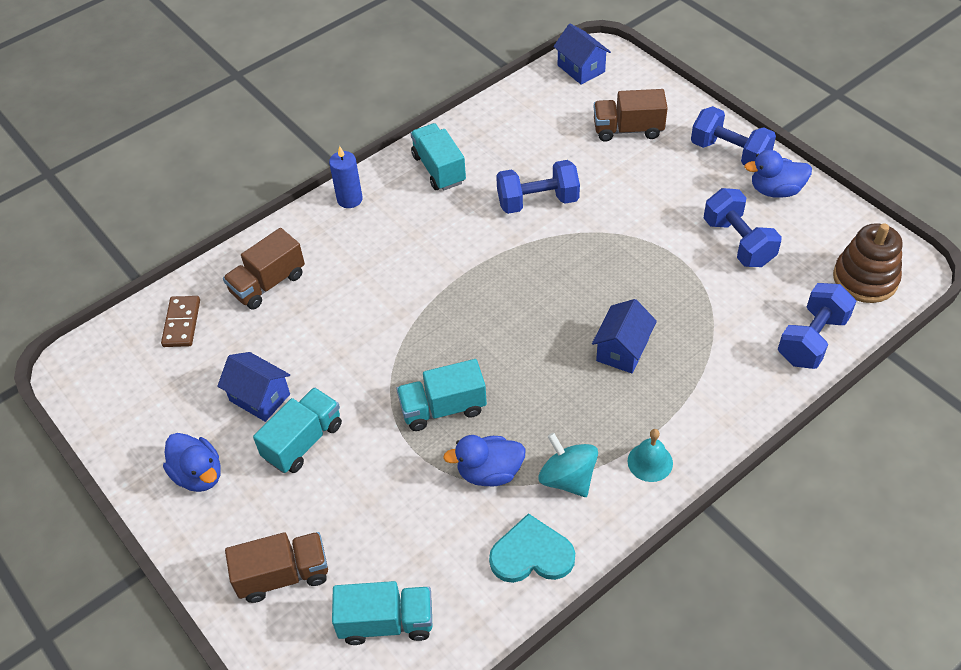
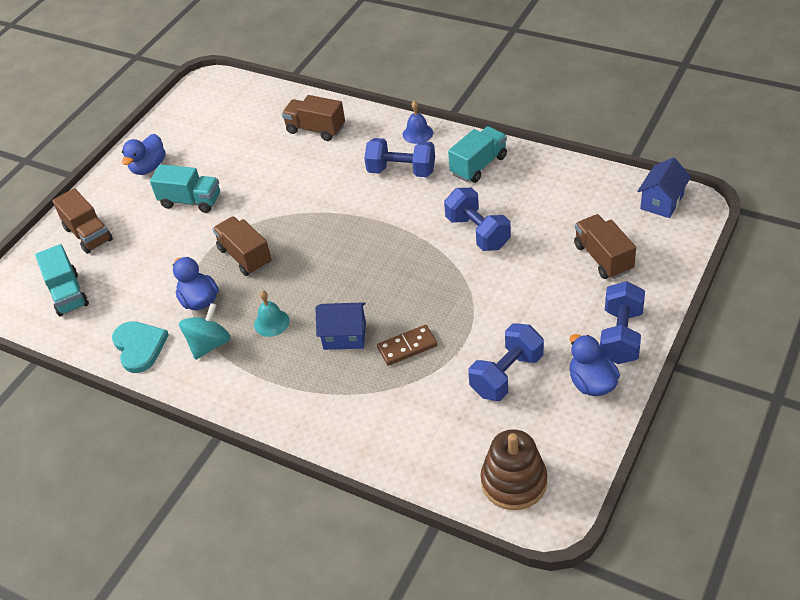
camera: 70 degrees right, 5 degrees down
(182, 323) = (263, 108): brown domino -> brown domino (407, 347)
(260, 397) = (218, 167): blue house -> none
(349, 199) = (417, 133): blue candle -> blue bell
(443, 408) = (245, 256): turquoise truck -> brown truck
(650, 462) = (242, 387): turquoise bell -> turquoise bell (271, 322)
(812, 339) = (417, 459): blue dumbbell -> blue dumbbell (401, 171)

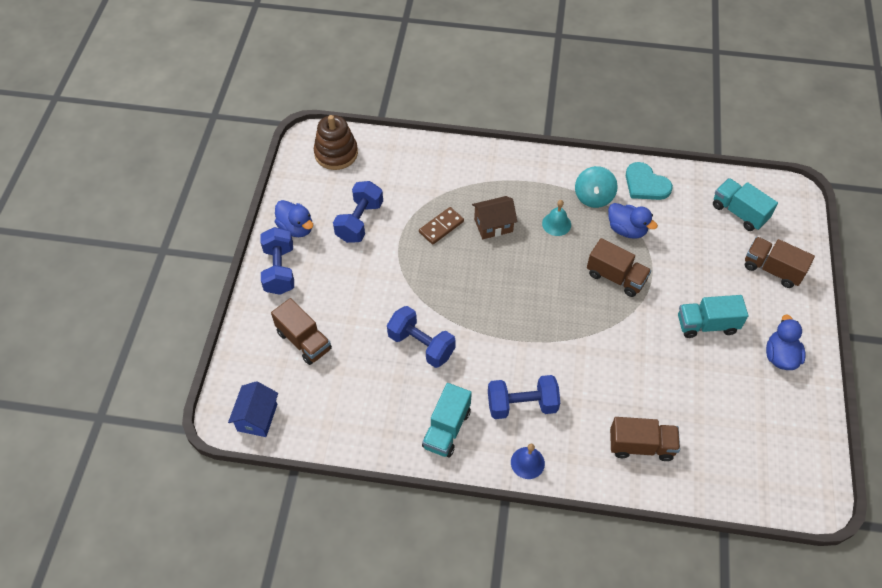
camera: 155 degrees right, 10 degrees up
(344, 336) = (493, 225): blue house -> brown house

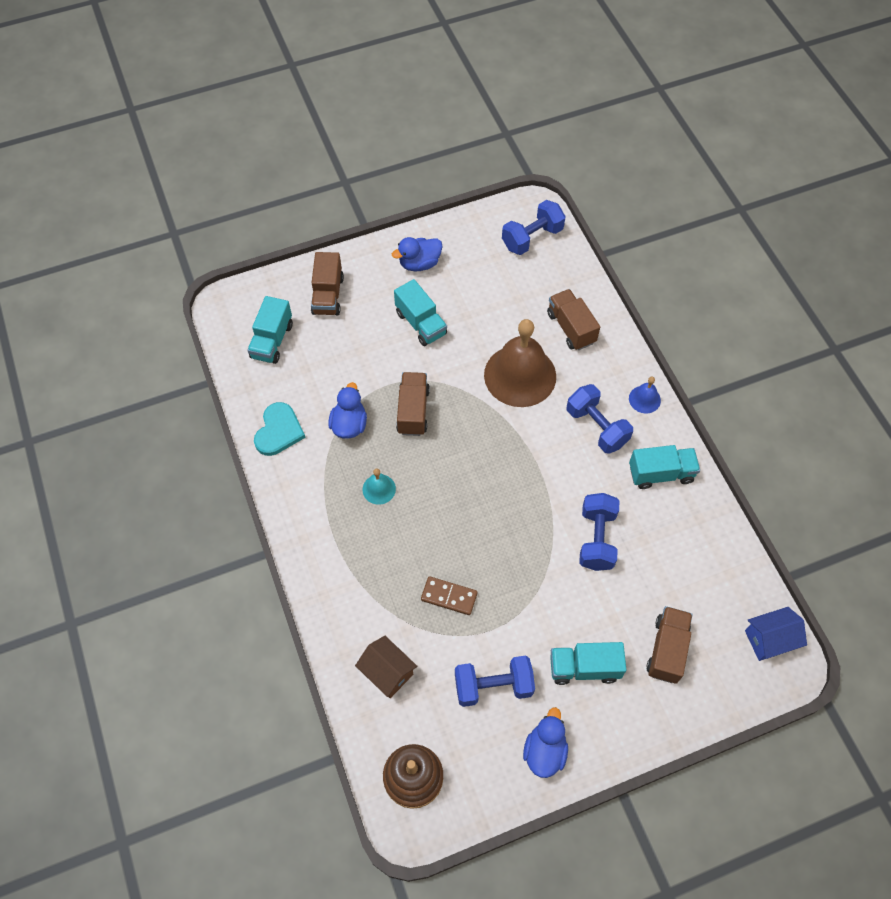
camera: 120 degrees left, 5 degrees up
(279, 270) = (607, 731): blue dumbbell -> blue dumbbell (532, 238)
(331, 280) = (584, 668): none -> turquoise truck
(493, 225) = (416, 547): brown house -> brown house (387, 672)
(593, 197) = (323, 470): turquoise spinning top -> none
(609, 373) = (520, 375): none -> brown bell

